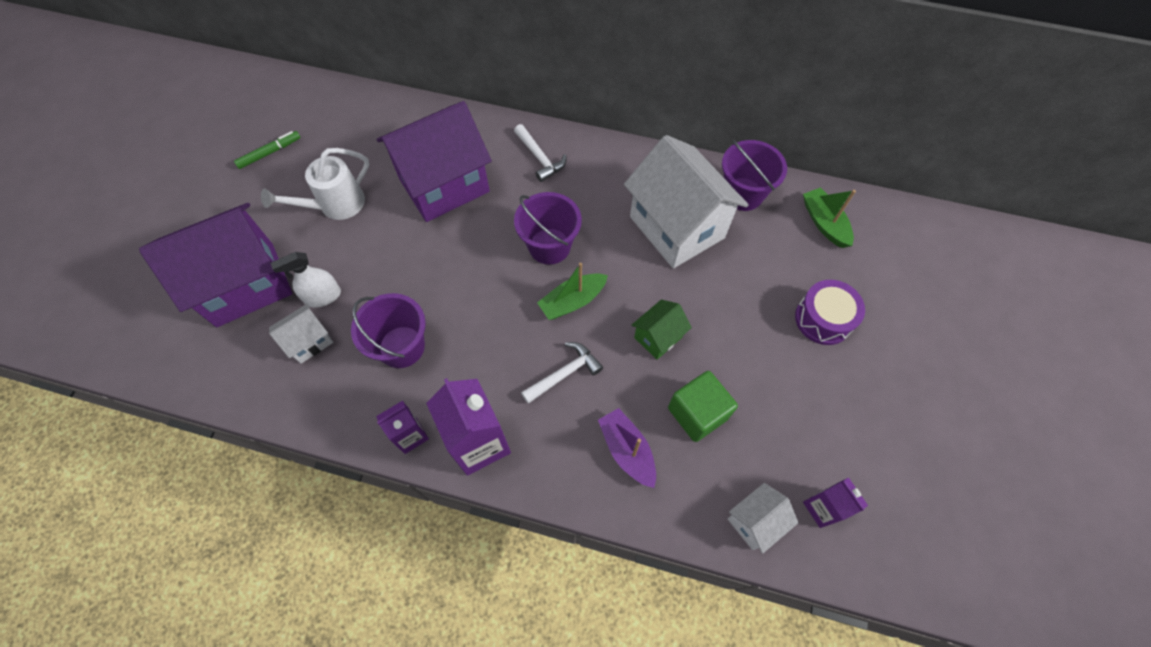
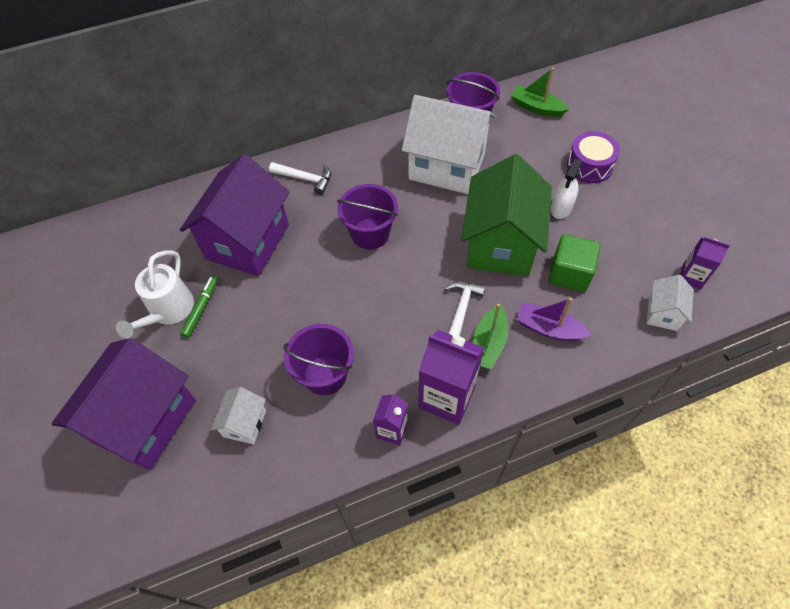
camera: 35 degrees left, 5 degrees down
(270, 153) = (67, 309): green marker -> green marker (201, 308)
(323, 296) = (224, 383): white spray bottle -> white spray bottle (561, 208)
(572, 301) = (422, 259): green boat -> green boat (488, 343)
(658, 337) = (501, 244): green house -> green house, size x2.18

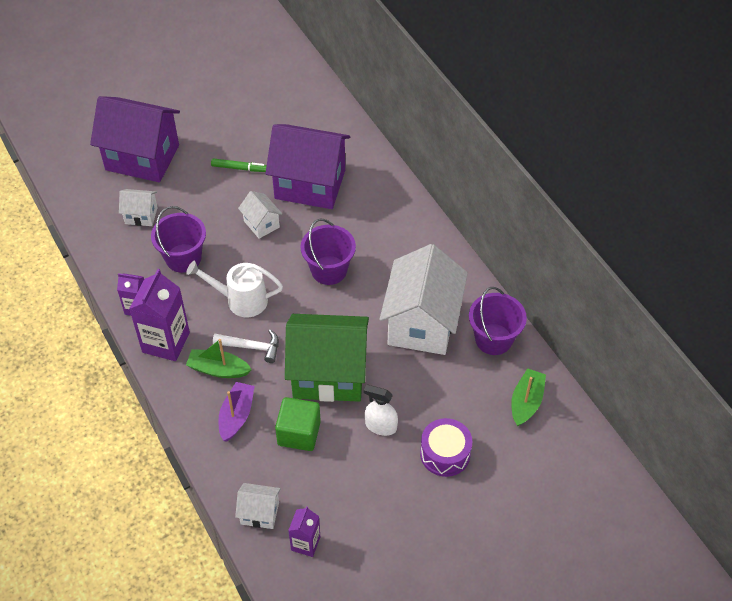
camera: 80 degrees right, 5 degrees down
(168, 311) = (235, 149): white watering can -> white watering can (241, 300)
(292, 291) = (261, 224): none -> white house
(305, 179) = (388, 212): white hammer -> none

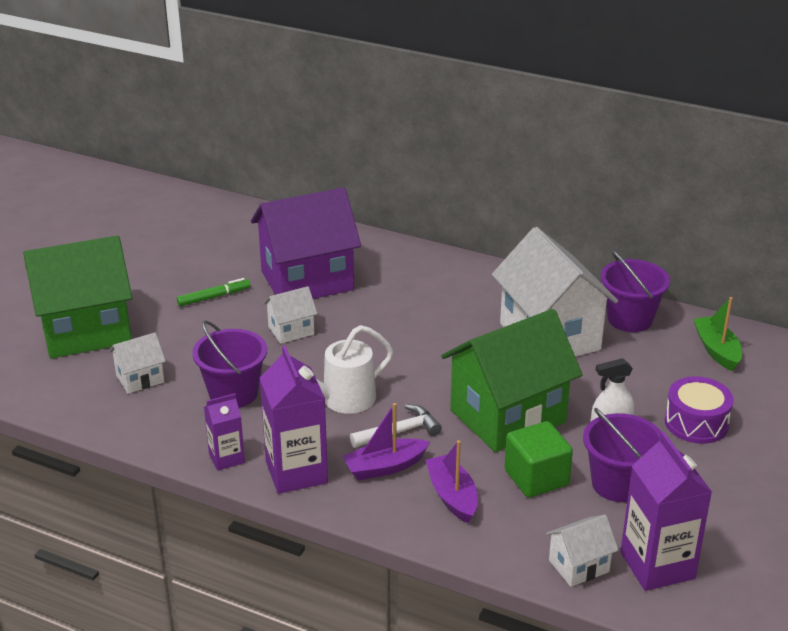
camera: 35 degrees left, 20 degrees down
(142, 157) = (86, 331): purple house -> green house
(218, 369) = (385, 467): green boat -> purple boat
(261, 224) = (291, 330): white house -> white house turned 45 degrees counterclockwise
(305, 543) = (657, 565): purple carton -> purple carton, size x1.77
(329, 270) = (407, 336): purple bucket -> purple bucket (618, 484)

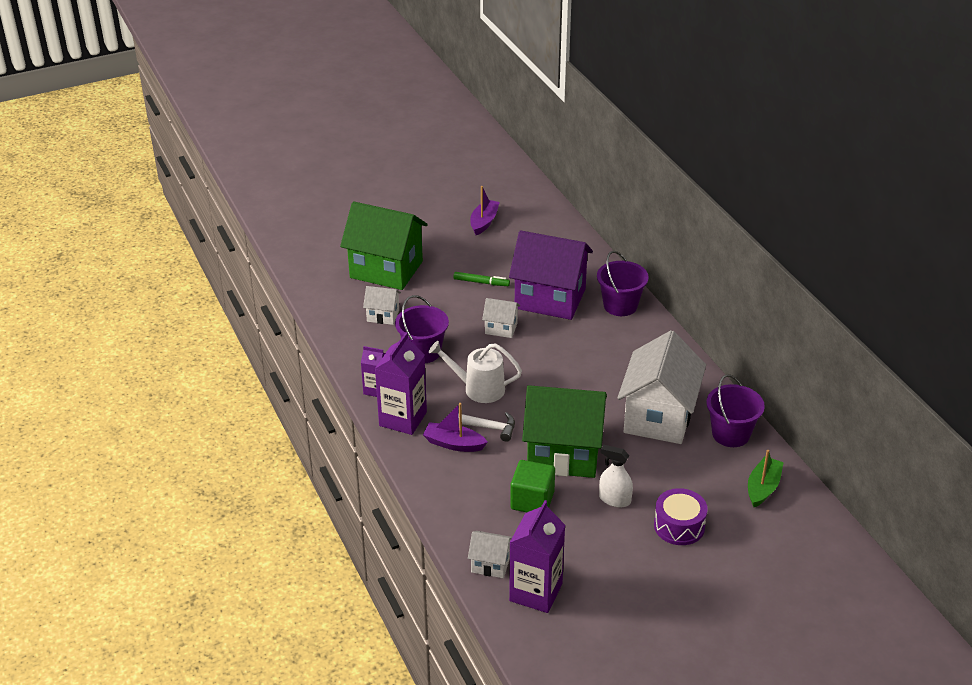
camera: 40 degrees right, 5 degrees up
(452, 496) = (470, 483): purple boat -> purple boat (484, 222)
(618, 484) = (576, 533): purple bucket -> purple bucket (620, 305)

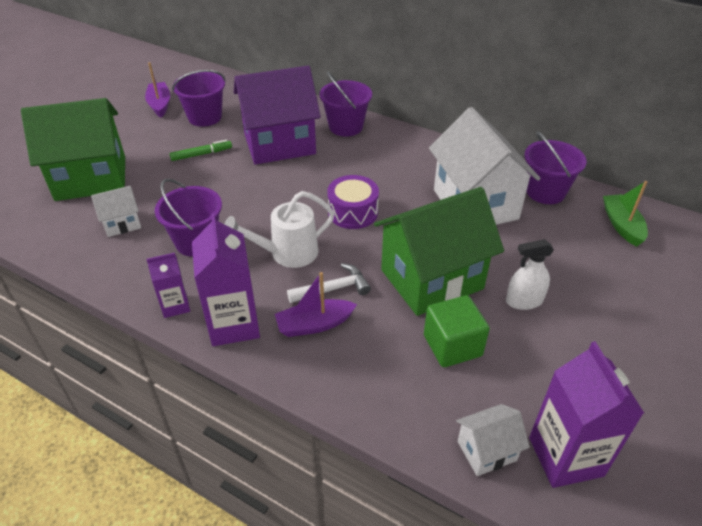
camera: 35 degrees left, 5 degrees up
(501, 328) = (257, 187): white house -> none
(511, 249) = (205, 117): none -> purple bucket
(679, 526) = (604, 297): purple drum -> purple drum (353, 212)

